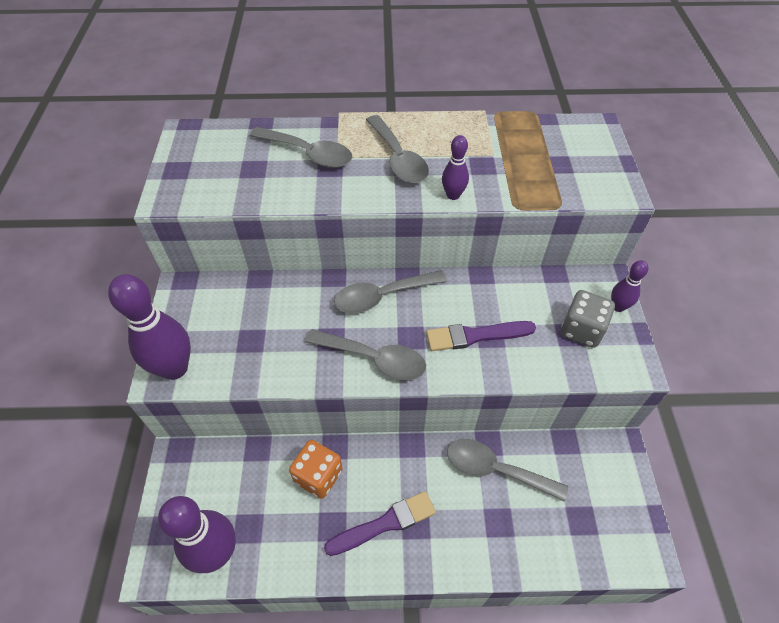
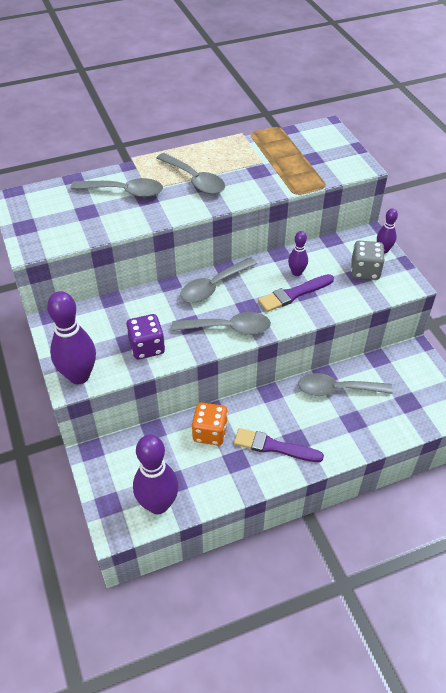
camera: 20 degrees left, 5 degrees down
(267, 354) = (147, 347): none -> purple dice
(385, 523) = (274, 447): purple brush -> purple brush turned 120 degrees counterclockwise
(453, 195) = (247, 195): purple bowling pin -> purple bowling pin (296, 273)

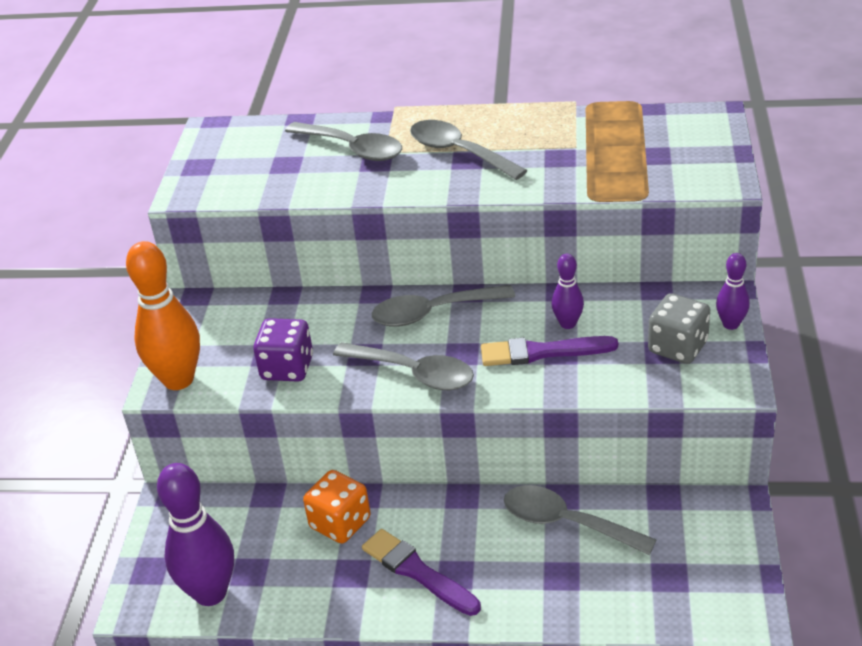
camera: 30 degrees right, 10 degrees down
(79, 376) = (178, 379): purple bowling pin -> orange bowling pin
(195, 180) = (458, 152): grey spoon -> grey spoon turned 150 degrees clockwise

